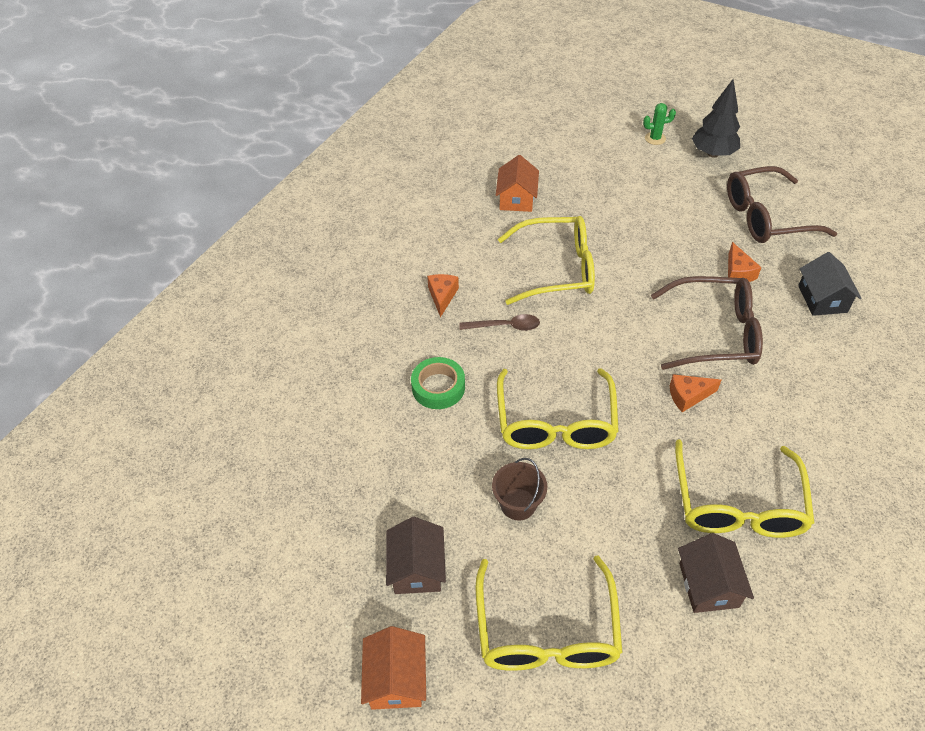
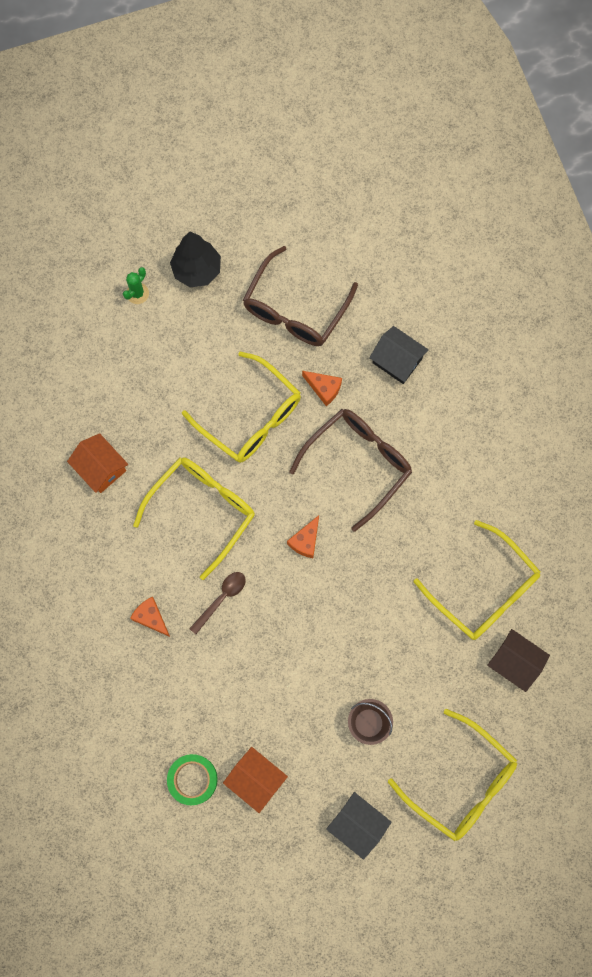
camera: 50 degrees left, 25 degrees up
(396, 679) = (416, 894): orange house -> orange house (256, 779)
(417, 568) = (357, 824): brown house -> black house
(438, 387) = (233, 693): green tape -> green tape (192, 779)
(555, 422) = (331, 642): yellow glasses -> yellow glasses (251, 417)
(688, 396) = (388, 536): orange cheese -> orange cheese (305, 541)

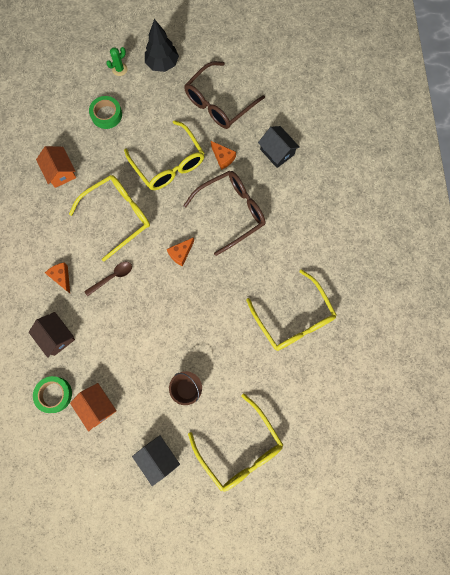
camera: 15 degrees right, 0 degrees up
(140, 367) = (106, 115): none -> green tape
(514, 662) = (301, 374): brown house -> brown house (56, 336)

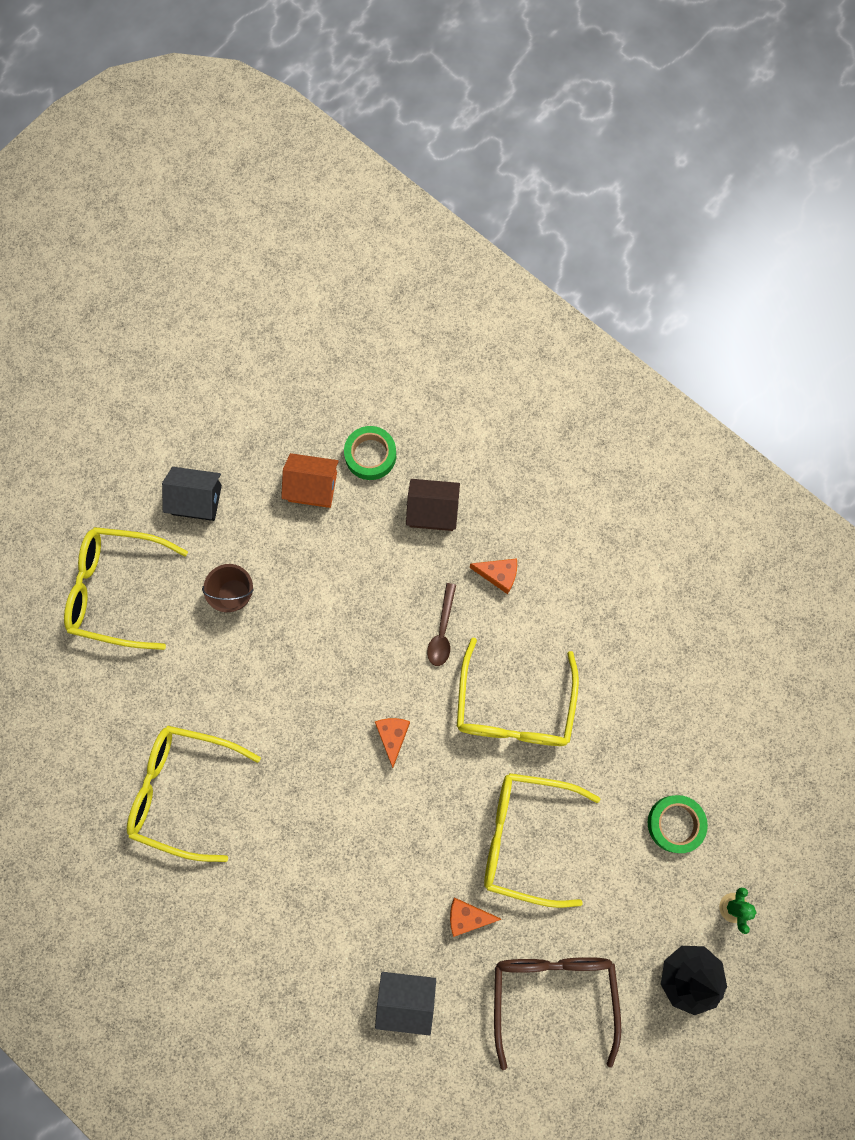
camera: 135 degrees right, 0 degrees up
(60, 172) = (642, 691): orange house -> none
(231, 212) = (384, 851): brown glasses -> none

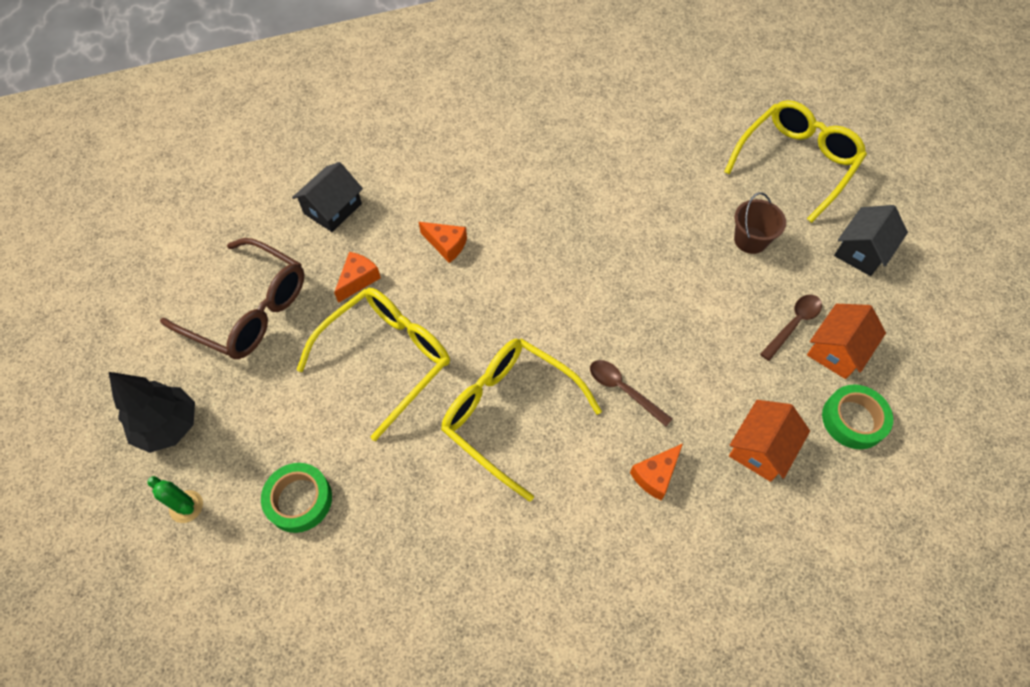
camera: 120 degrees right, 15 degrees down
(183, 790) = (595, 140): yellow glasses -> none
(305, 527) = (793, 324): none -> brown spoon
(392, 736) = (546, 299): orange cheese -> orange cheese (446, 245)
(432, 511) = (761, 448): brown house -> orange house

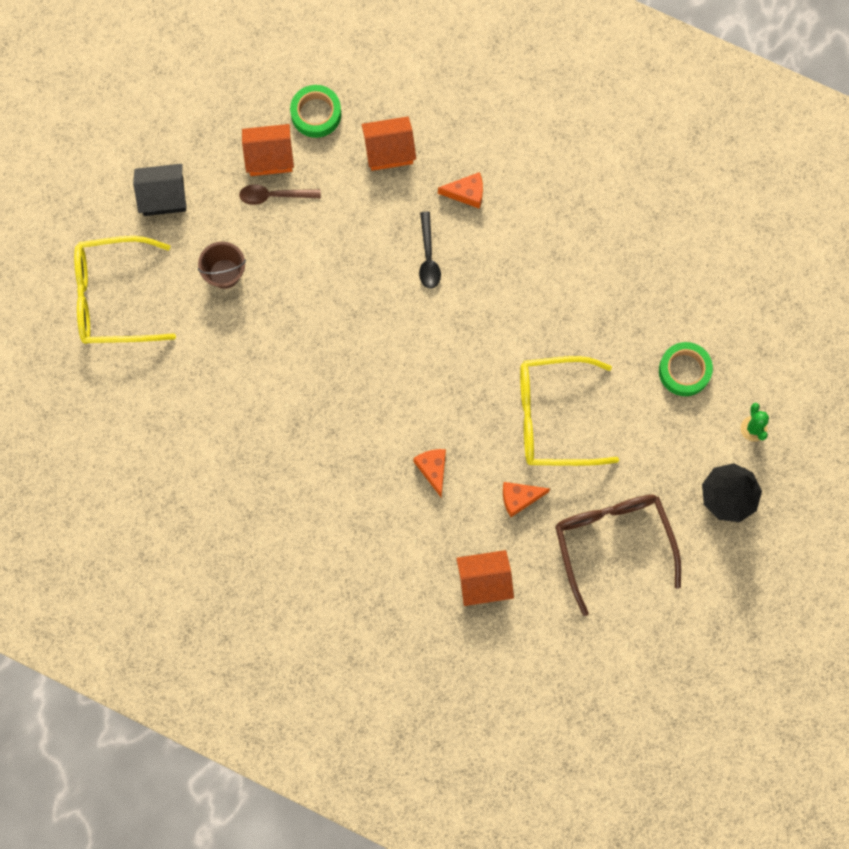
camera: 135 degrees left, 15 degrees up
(333, 209) = (484, 581): black house -> orange house
(509, 414) = (513, 308): yellow glasses -> none
(623, 390) = (428, 257): brown spoon -> black spoon

